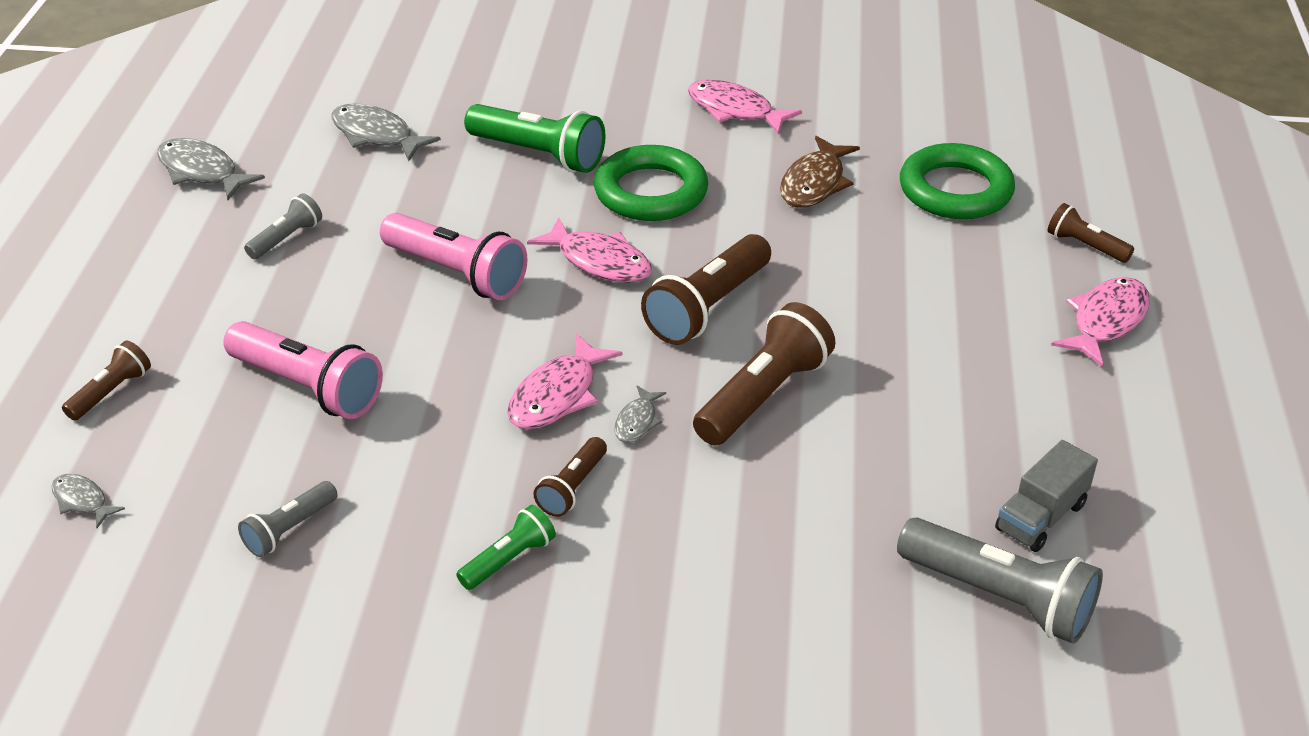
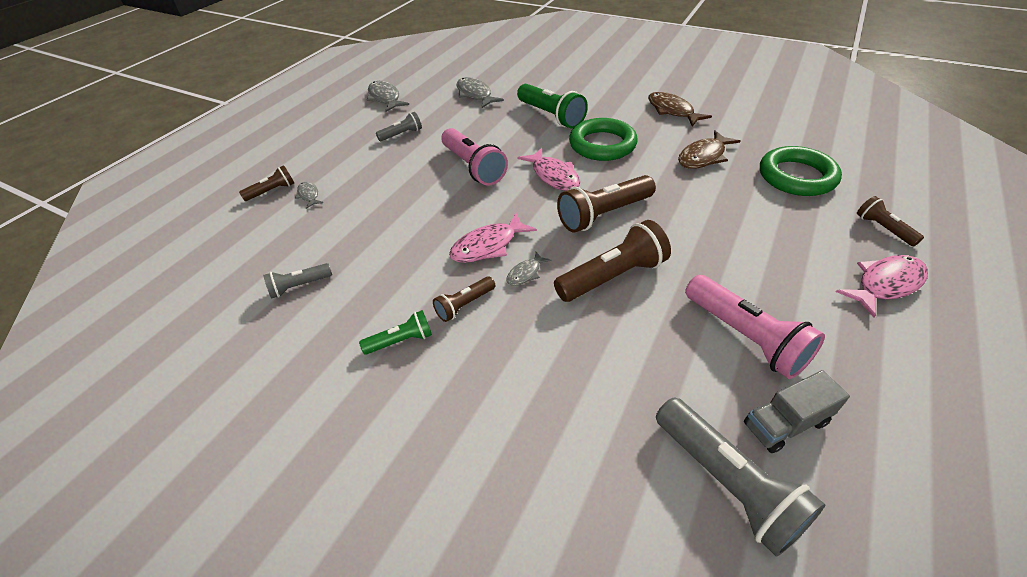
camera: 25 degrees right, 5 degrees up
(82, 501) = (218, 243): grey fish -> grey fish (309, 195)
(308, 387) = (362, 210): pink flashlight -> pink flashlight (745, 337)
(735, 110) = (672, 111): pink fish -> brown fish

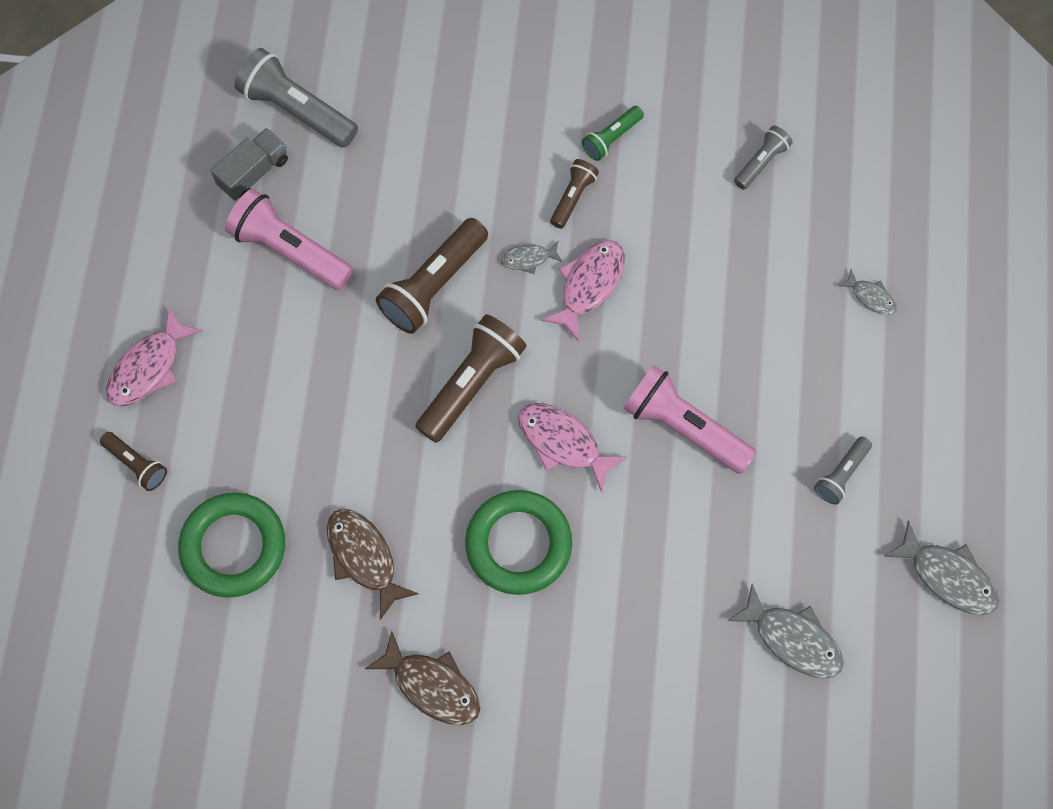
camera: 155 degrees right, 25 degrees up
(272, 191) = (927, 288): brown flashlight -> none
(525, 273) = (528, 258): grey fish -> grey fish turned 120 degrees counterclockwise
(551, 116) = (627, 605): green flashlight -> none
(703, 157) = (364, 557): brown fish -> brown fish turned 60 degrees counterclockwise

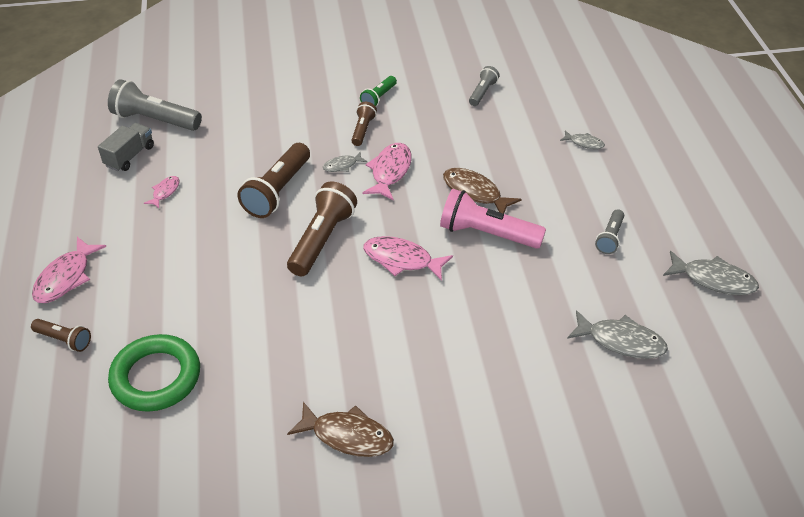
camera: 15 degrees left, 25 degrees down
(289, 250) = (165, 192): pink flashlight -> pink fish
(364, 557) = (267, 361): brown fish -> brown fish (474, 193)
(518, 544) = (388, 327): green ring -> none

